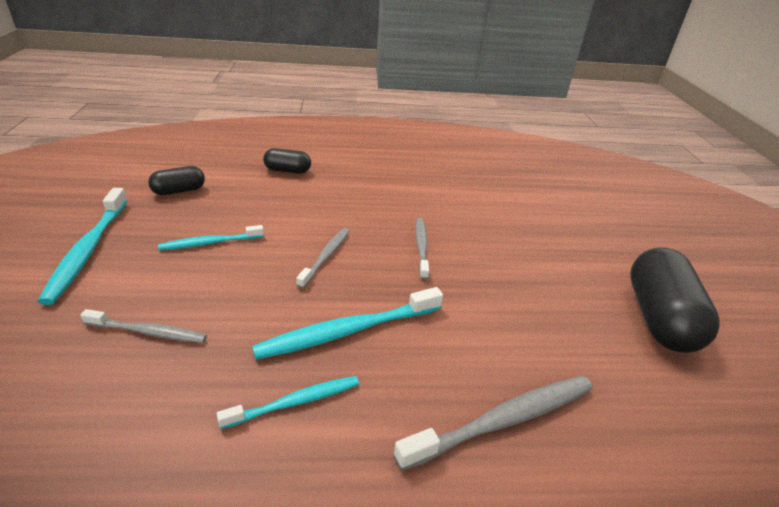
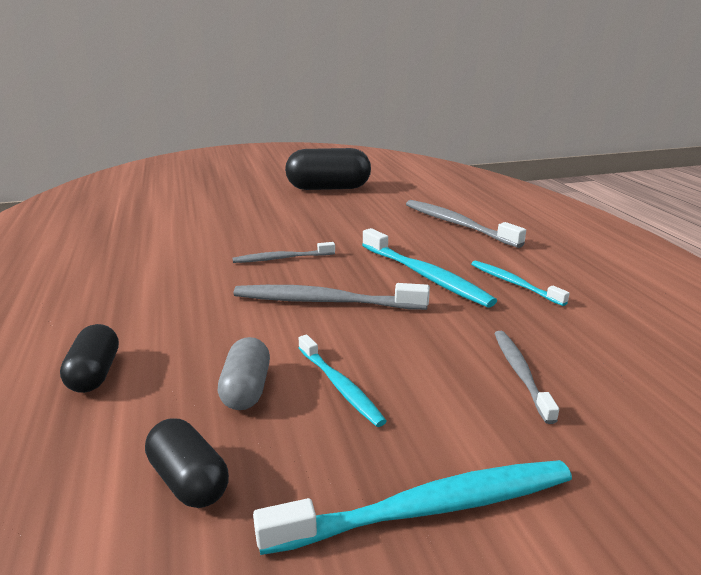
camera: 100 degrees left, 10 degrees down
(235, 211) = (246, 389): none -> grey capsule
(326, 256) = (325, 301): grey toothbrush -> grey toothbrush, size x1.64

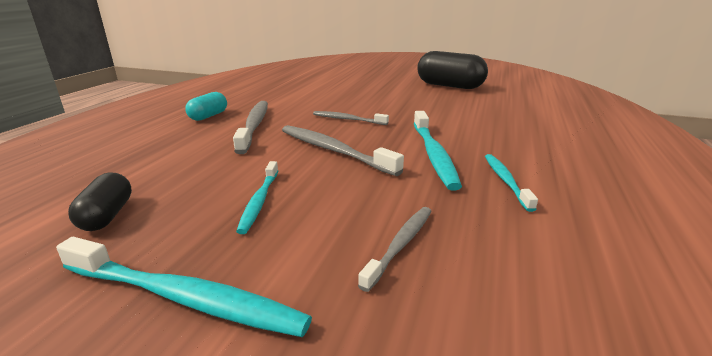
camera: 35 degrees right, 0 degrees up
(86, 304) = (208, 116): none -> turquoise capsule
(95, 374) = (158, 149): black capsule -> none
(246, 389) = (208, 183): grey capsule -> none
(457, 224) = (521, 128): grey toothbrush -> grey toothbrush (254, 126)

